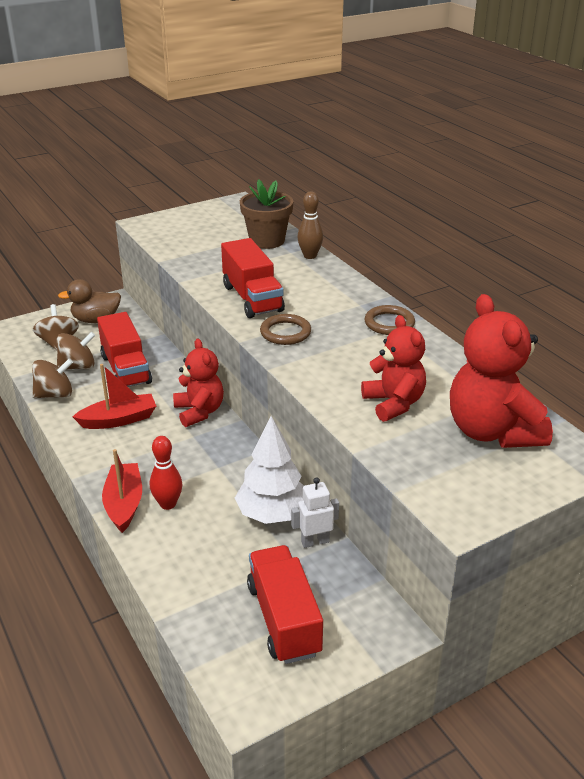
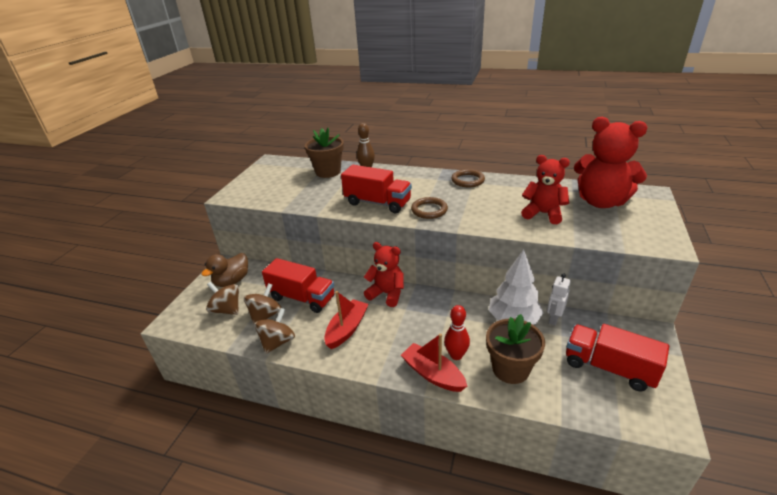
camera: 40 degrees left, 0 degrees up
(193, 549) = (510, 369): none -> brown flower pot

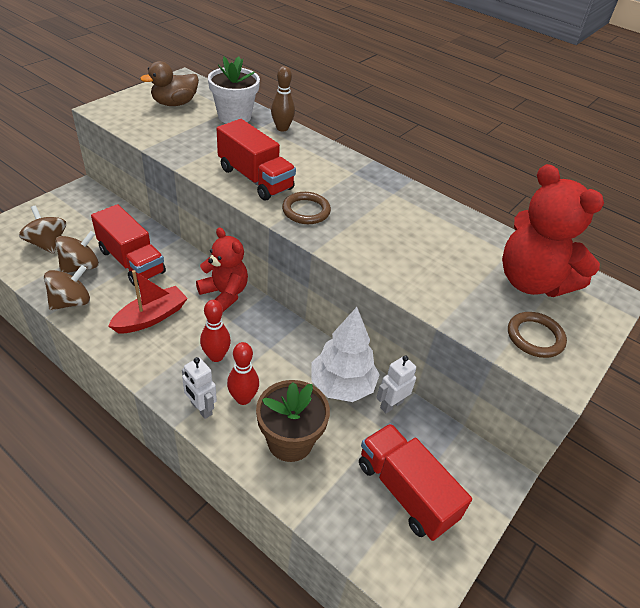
camera: 15 degrees right, 10 degrees up
(232, 281) = (75, 212): brown duck -> brown duck (174, 103)
(328, 172) = (234, 116): brown flower pot -> white flower pot
(414, 336) = (216, 356): none -> red bowling pin
(433, 374) = (201, 408): red boat -> white robot
(467, 180) = (388, 188): brown ring -> brown ring (535, 337)
(543, 214) = (440, 269): red teddy bear -> none

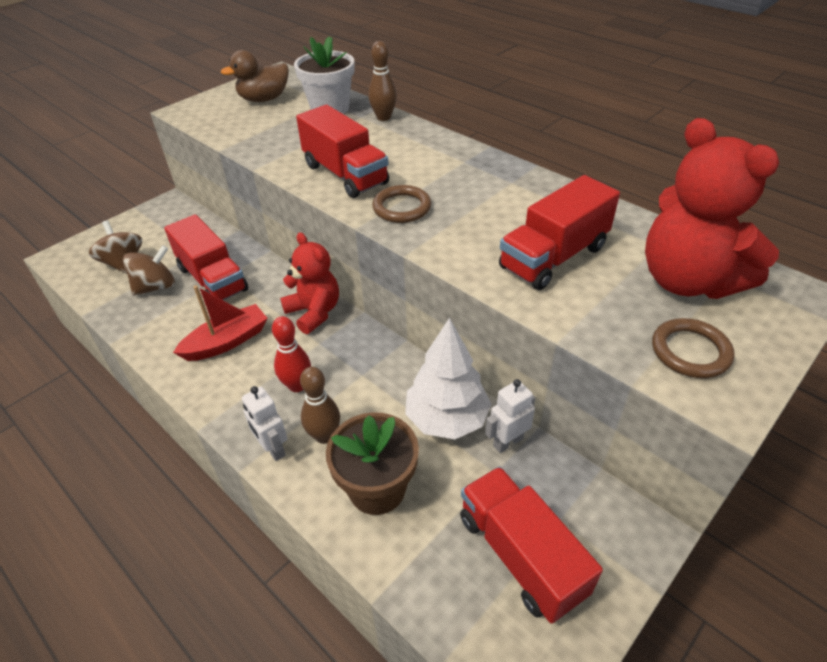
camera: 10 degrees right, 0 degrees up
(71, 302) = (140, 326): brown spinning top -> none
(243, 398) = (324, 436): red bowling pin -> brown bowling pin
(430, 259) = (553, 257): none -> red truck

